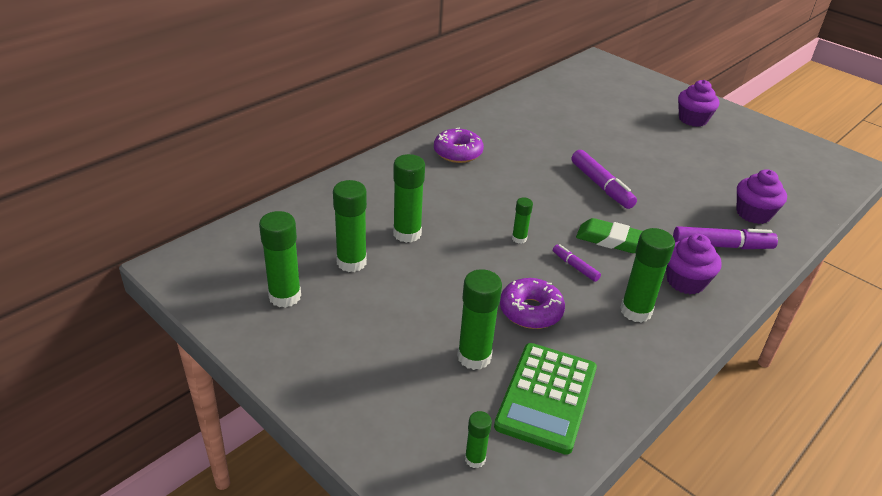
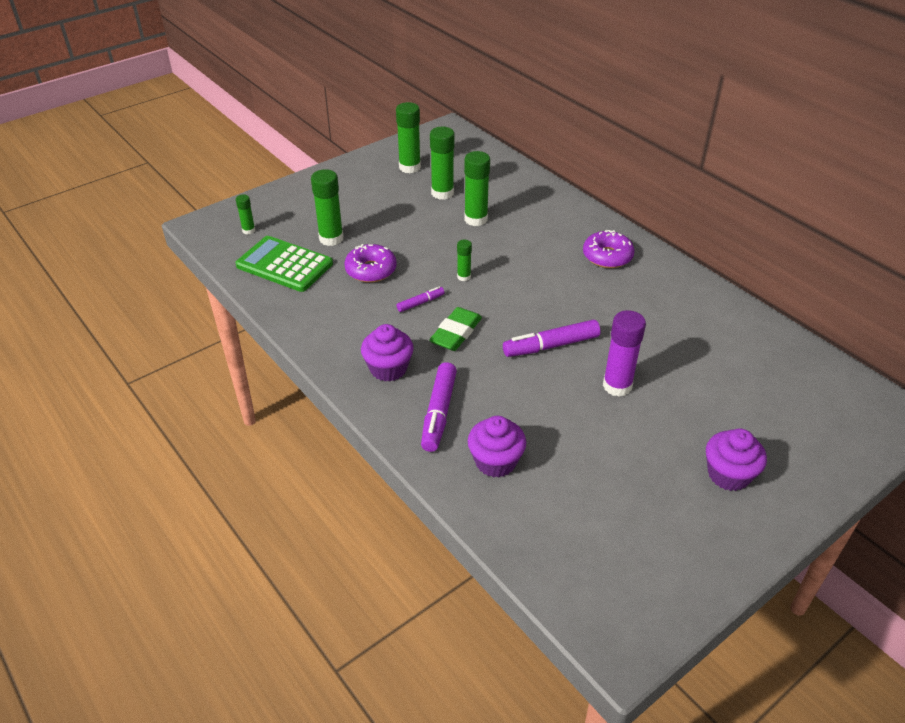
camera: 100 degrees right, 5 degrees up
(633, 156) = (617, 386): none -> purple glue stick
(636, 311) = (357, 327): green glue stick -> none

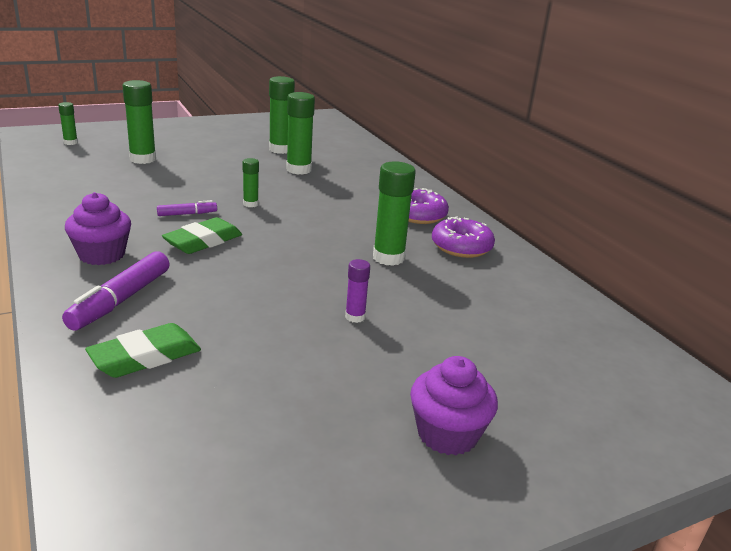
camera: 10 degrees right, 15 degrees down
(284, 265) = (78, 167): green calculator -> none
(371, 270) = (159, 184): purple donut -> purple donut (461, 247)
(409, 167) = (264, 131): green glue stick -> green glue stick (388, 258)
(495, 461) = (145, 357): purple cupcake -> green eraser
(551, 346) = (301, 269): purple marker -> none
(617, 386) = (355, 317): purple glue stick -> purple glue stick, size x0.54

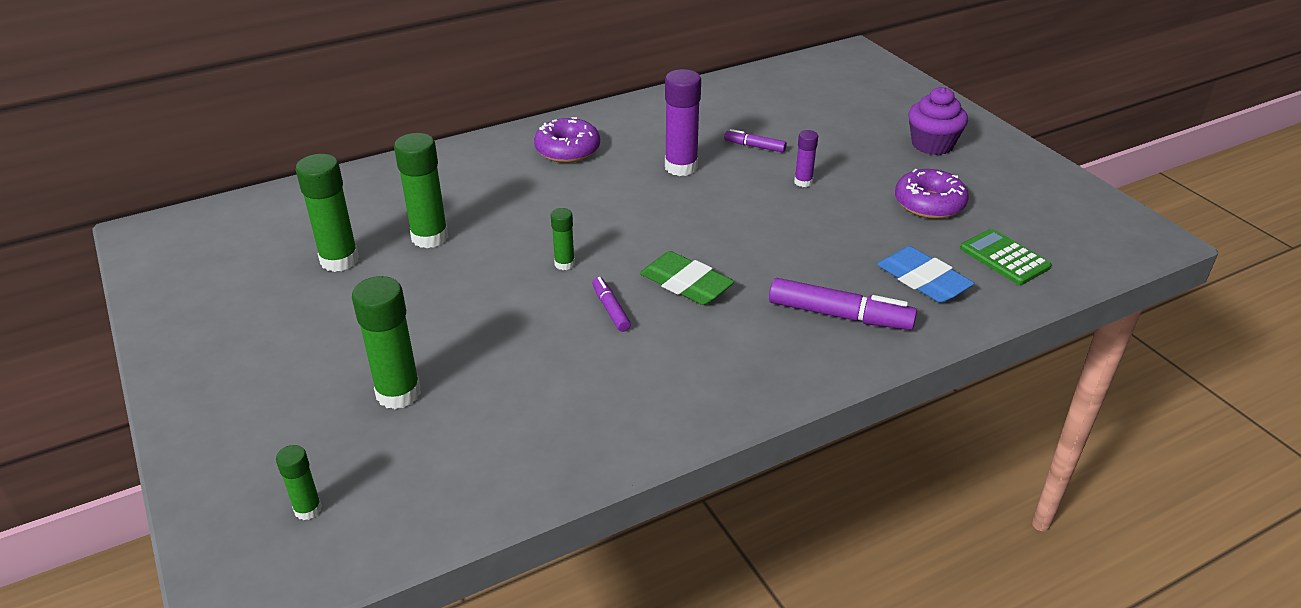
camera: 90 degrees left, 10 degrees up
(102, 255) = (748, 352): purple cupcake -> none
(145, 357) = (922, 280): green eraser -> blue eraser
(156, 430) = (1004, 258): none -> green calculator
(388, 258) = (681, 167): green glue stick -> purple glue stick
(431, 299) = (754, 146): none -> purple marker
(461, 247) = (641, 128): purple donut -> purple donut (929, 204)

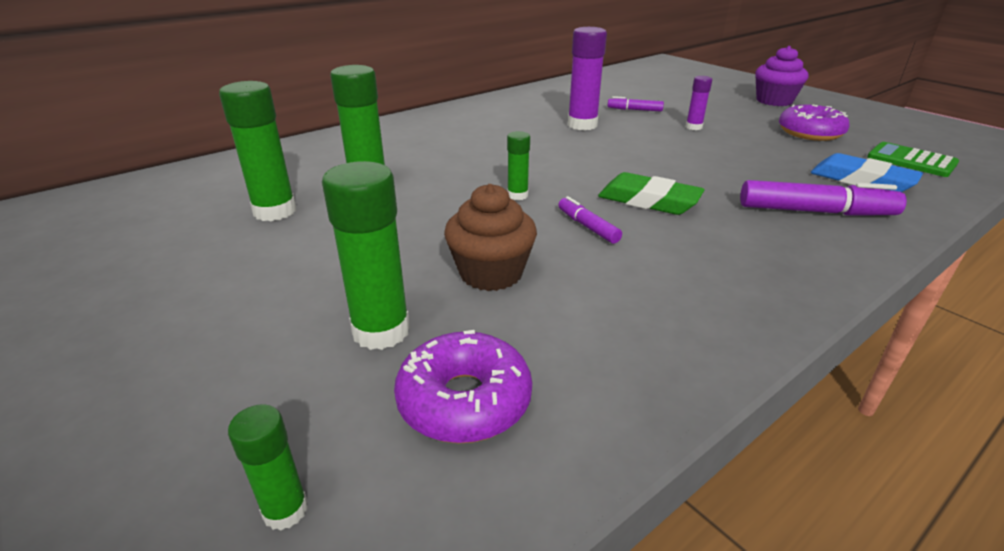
camera: 10 degrees left, 5 degrees down
(503, 350) = (491, 273): none -> brown cupcake
(567, 150) = (475, 121): purple donut -> purple donut (464, 400)

